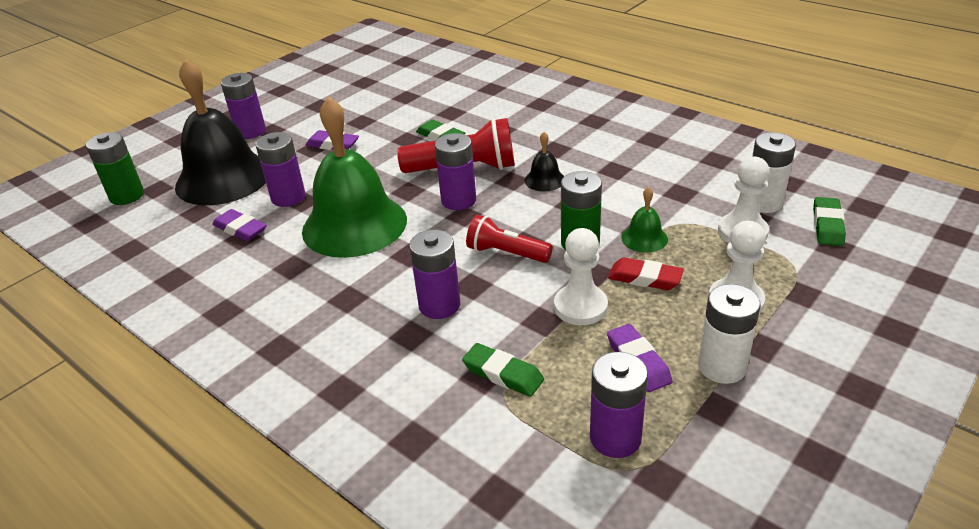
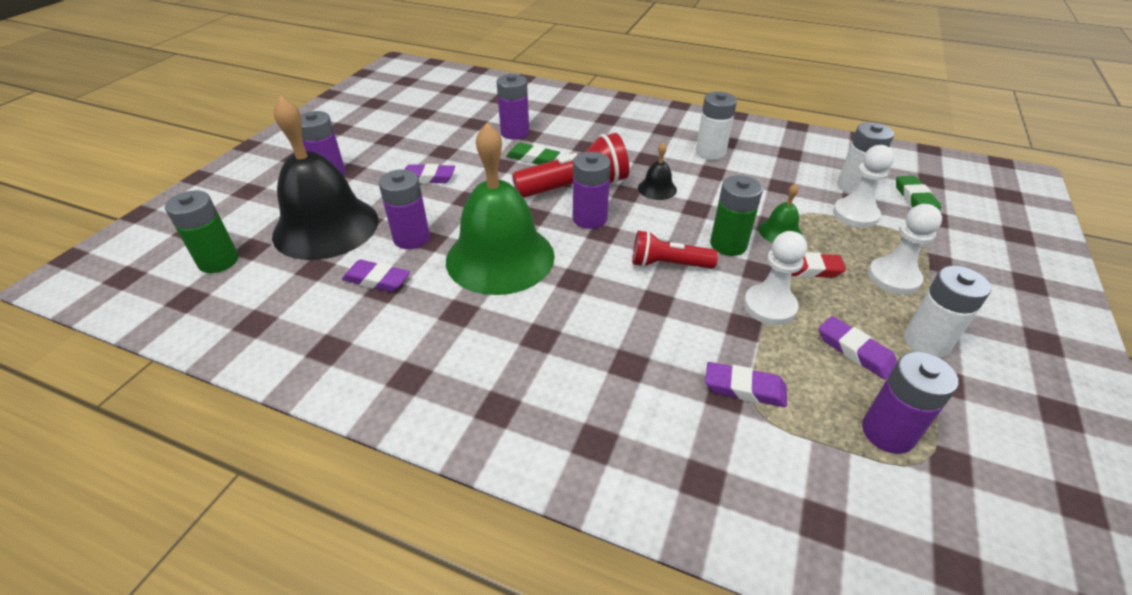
camera: 20 degrees left, 5 degrees up
(439, 305) = (638, 328): purple battery -> purple battery (515, 133)
(503, 374) = (744, 388): green eraser -> purple eraser
(626, 149) = (710, 152): none -> white battery

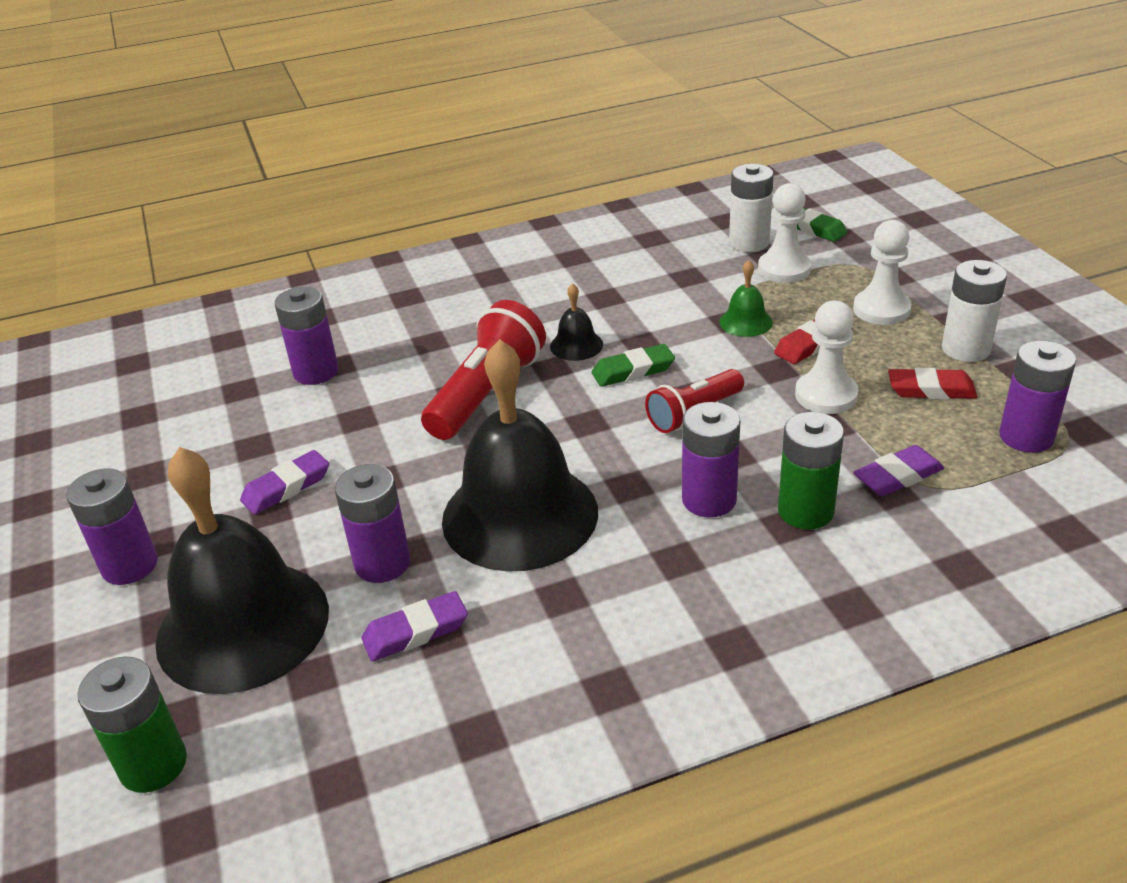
camera: 40 degrees left, 5 degrees down
(500, 257) = (520, 515): green bell -> black bell
(532, 158) = (387, 389): green eraser -> green eraser (633, 371)
(589, 219) = (553, 416): purple battery -> purple battery (709, 500)
(710, 152) = (575, 277): white battery -> none
(728, 244) = (719, 361): green battery -> green battery (805, 511)
(855, 351) = (931, 389): purple eraser -> red eraser

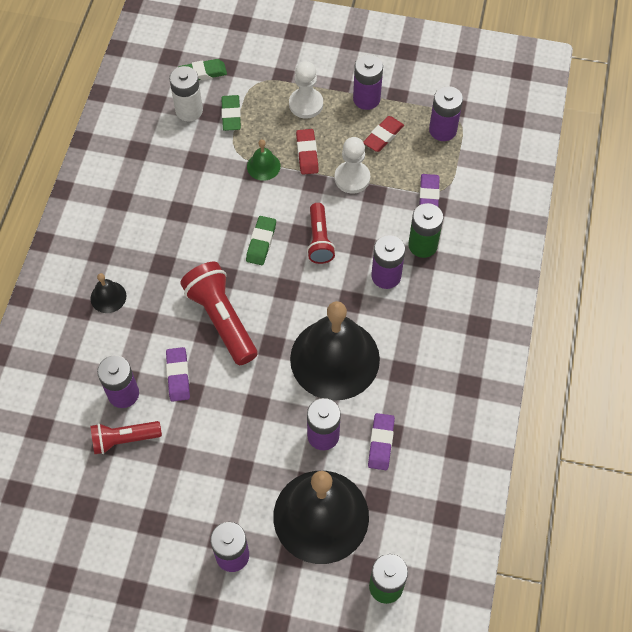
camera: 60 degrees left, 25 degrees up
(252, 400) = (124, 439): none -> red flashlight
(286, 487) = (225, 454): purple eraser -> purple eraser (178, 376)
(576, 345) = (214, 253): black bell -> black bell (108, 297)
(784, 269) = (231, 115): white pawn -> green eraser
(965, 349) = (366, 99): white battery -> purple battery

